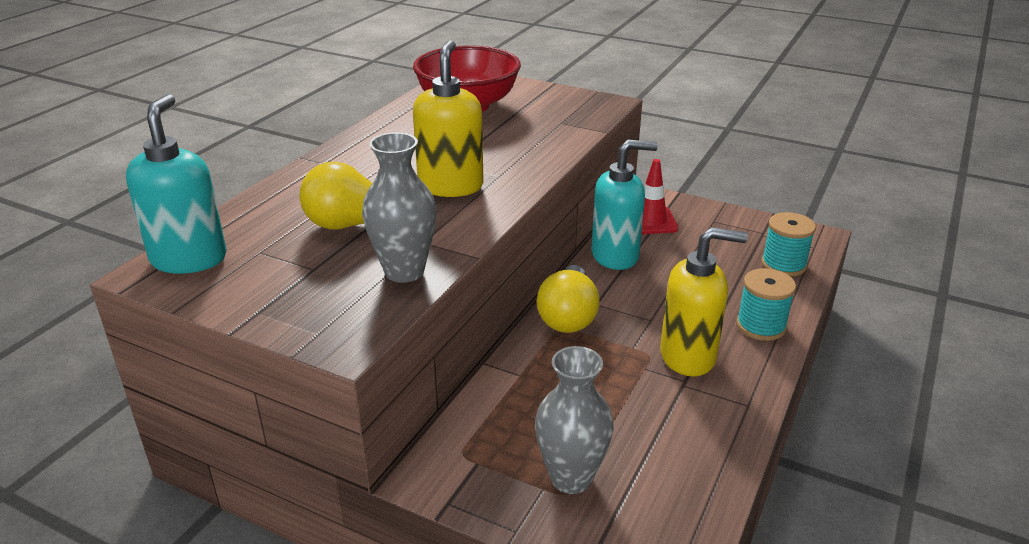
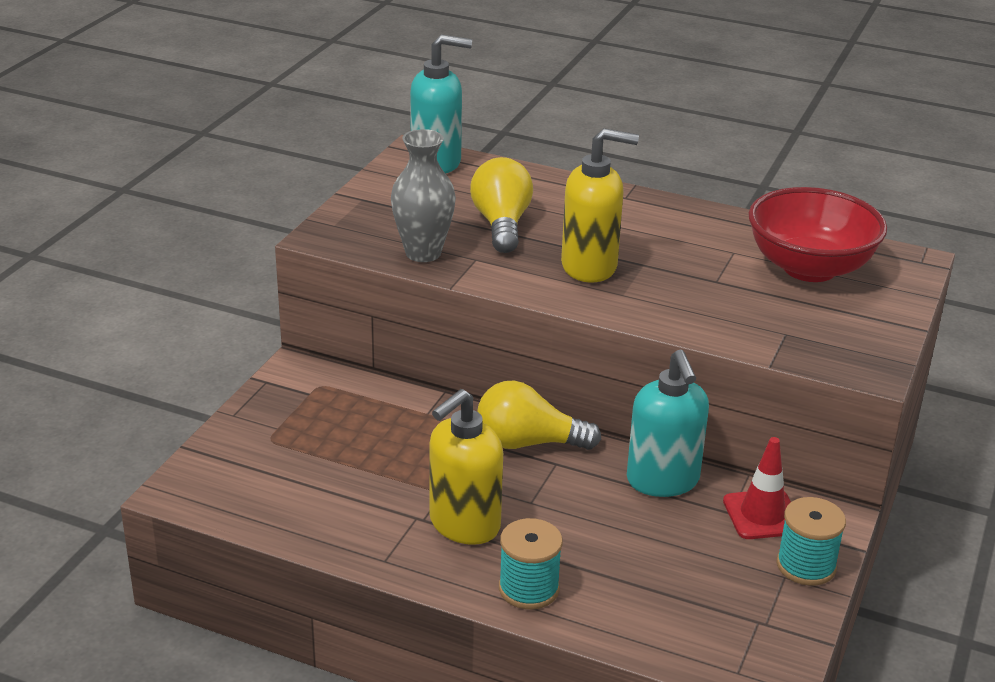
camera: 85 degrees right, 0 degrees up
(571, 478) = (288, 442): grey vase -> none
(688, 356) = (464, 525): yellow soap dispenser -> yellow soap dispenser turned 45 degrees clockwise
(783, 265) = (678, 631): turquoise spool -> turquoise spool (806, 566)

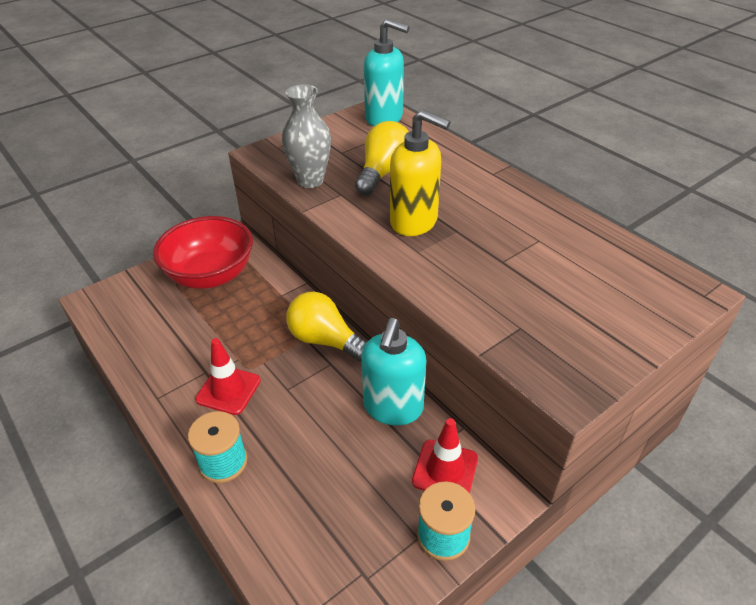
camera: 30 degrees right, 10 degrees up
(464, 525) = (228, 390): yellow soap dispenser -> red traffic cone
(809, 268) = (592, 272): red bowl -> red bowl (211, 275)

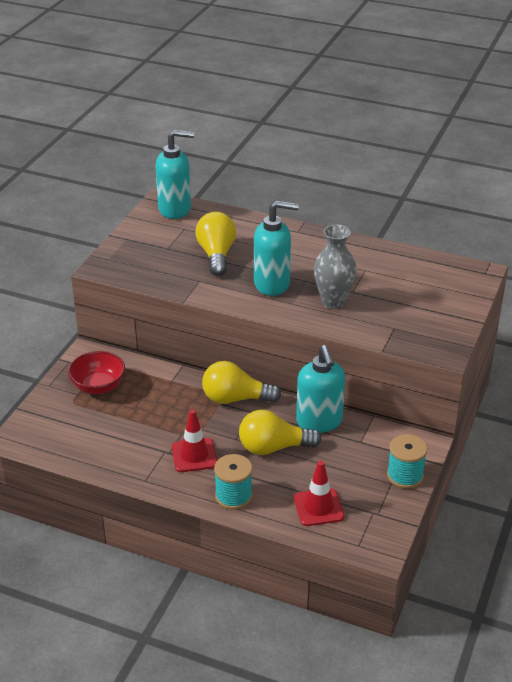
camera: 30 degrees left, 5 degrees down
(211, 275) = (98, 386): red bowl -> red bowl, size x0.65
(310, 180) = (165, 278): grey vase -> grey vase (333, 302)
(316, 418) = (273, 447): none -> yellow light bulb
(414, 222) = (272, 284): yellow soap dispenser -> turquoise soap dispenser
(445, 470) = (380, 443): red traffic cone -> red traffic cone (318, 507)

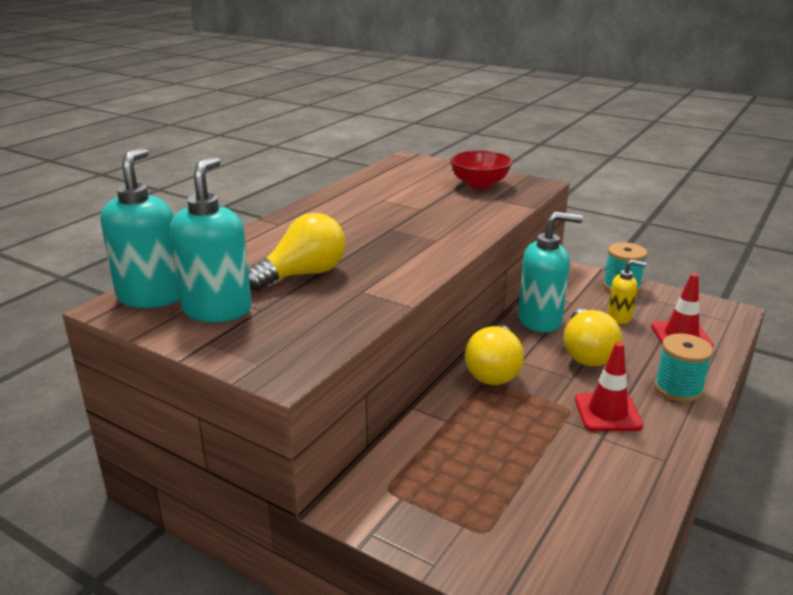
camera: 80 degrees left, 10 degrees down
(98, 386) = (449, 497): red bowl -> red bowl (479, 184)
(216, 255) = (302, 275): yellow light bulb -> yellow light bulb turned 135 degrees clockwise
(272, 284) = (391, 246): turquoise soap dispenser -> turquoise soap dispenser (217, 309)
(333, 302) = (440, 219): grey vase -> none
(341, 470) = (619, 317): none -> yellow soap dispenser

